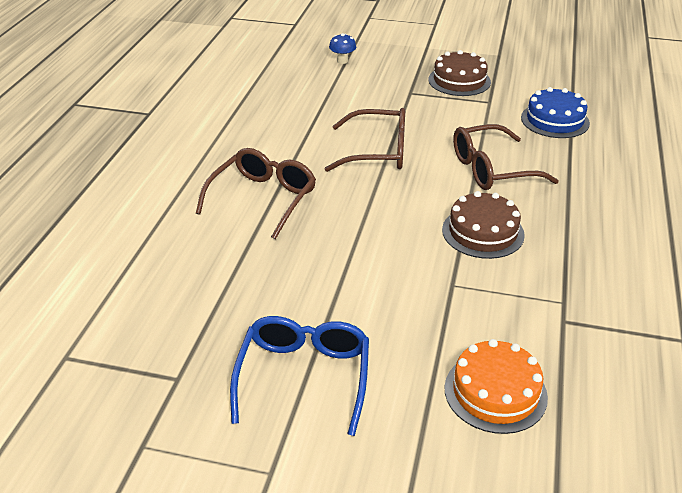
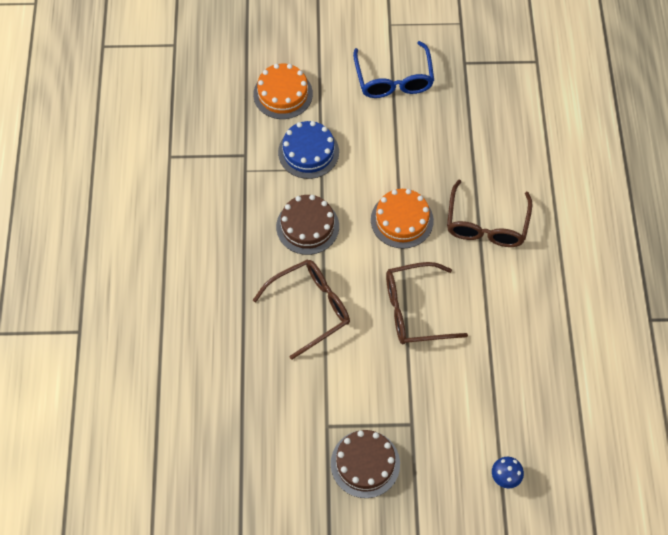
camera: 165 degrees right, 25 degrees up
(362, 218) = (402, 220): none -> orange cake
(555, 120) = (258, 405): blue cake -> blue cake (308, 152)

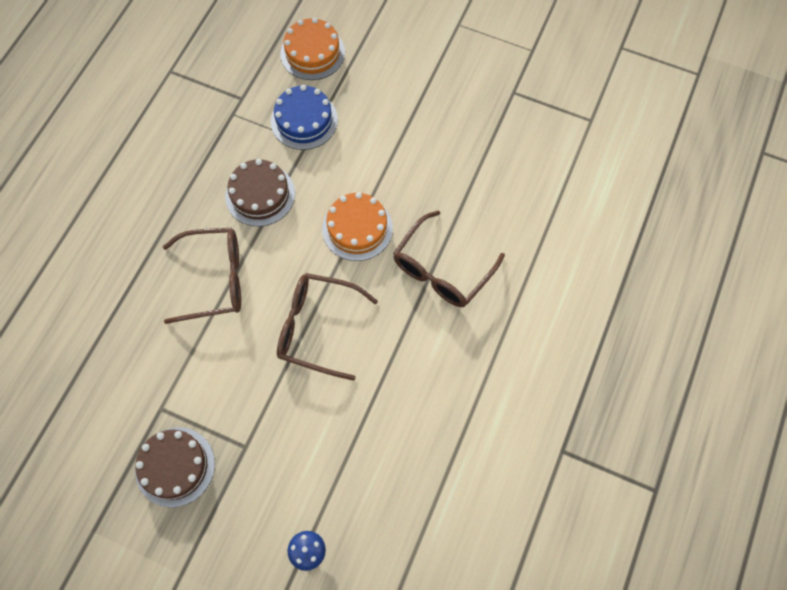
camera: 25 degrees right, 5 degrees up
(394, 79) = (431, 81): blue glasses -> none

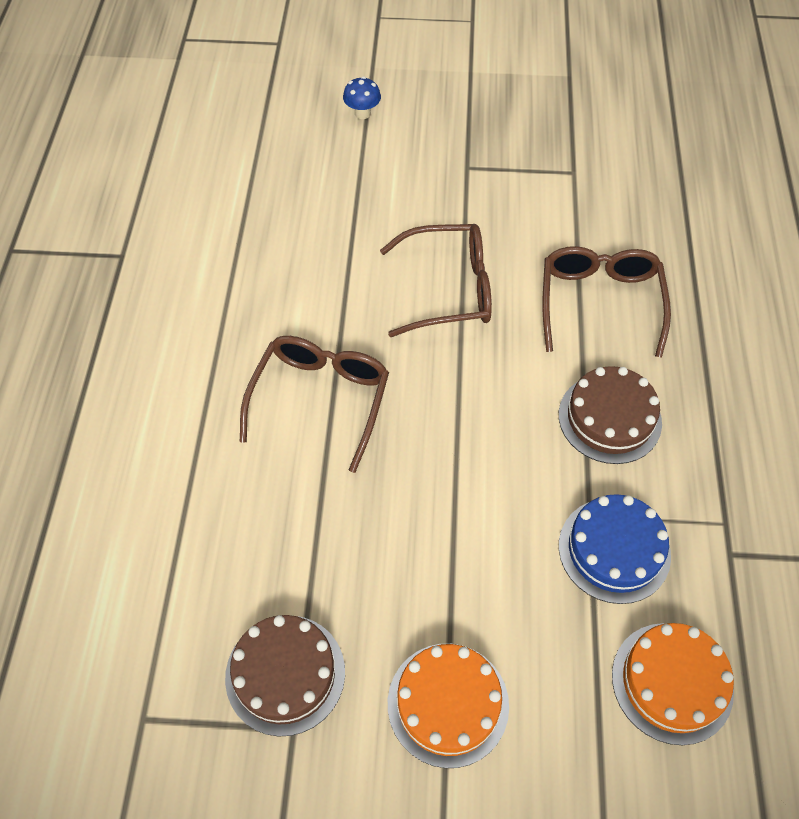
camera: 160 degrees right, 10 degrees down
(175, 466) = (527, 135): brown cake -> brown cake (285, 674)
(215, 279) = (599, 302): brown glasses -> brown glasses turned 120 degrees clockwise
(357, 228) = (455, 416): orange cake -> orange cake (448, 704)

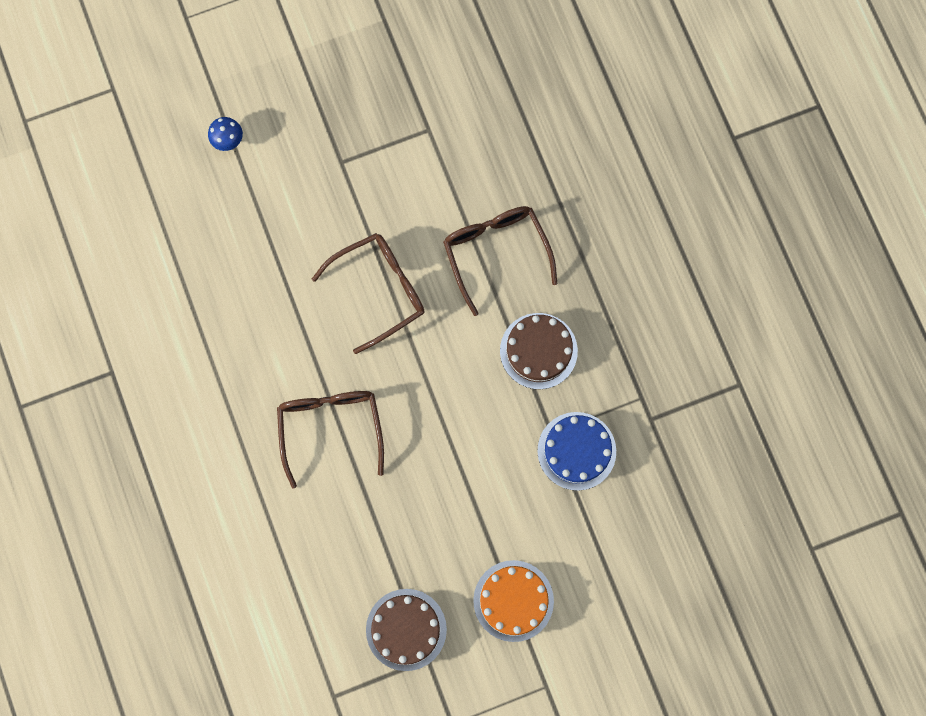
camera: 25 degrees left, 20 degrees up
(672, 682) = (642, 524): orange cake -> none

